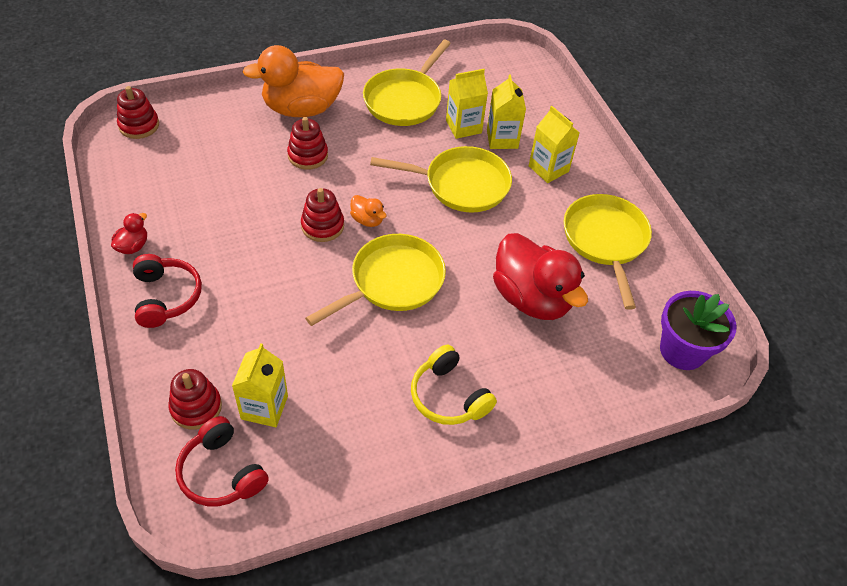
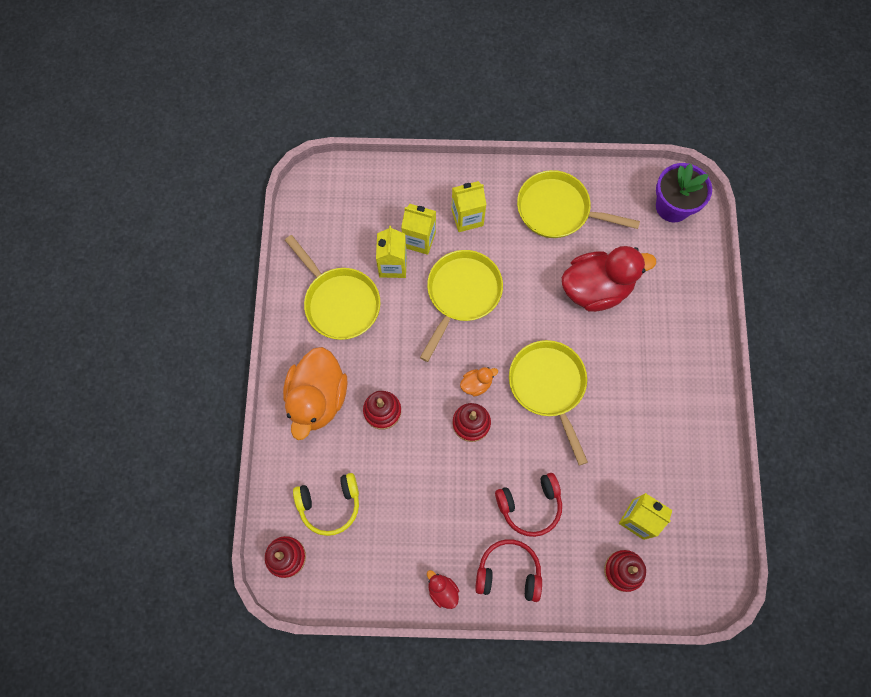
camera: 65 degrees left, 20 degrees up
(221, 472) = (684, 564): red headphones -> red headphones (530, 505)
(448, 396) = (665, 383): yellow headphones -> yellow headphones (330, 505)

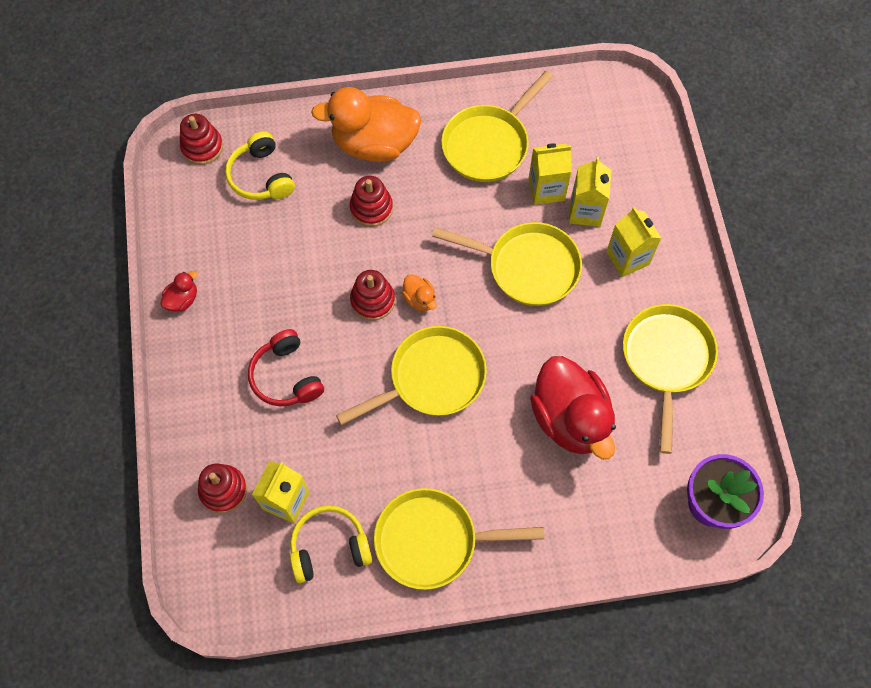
camera: 80 degrees right, 5 degrees down
(508, 572) = (209, 364): red headphones -> none
(679, 489) = (329, 547): none -> yellow headphones
(682, 408) = (433, 540): none -> yellow pan

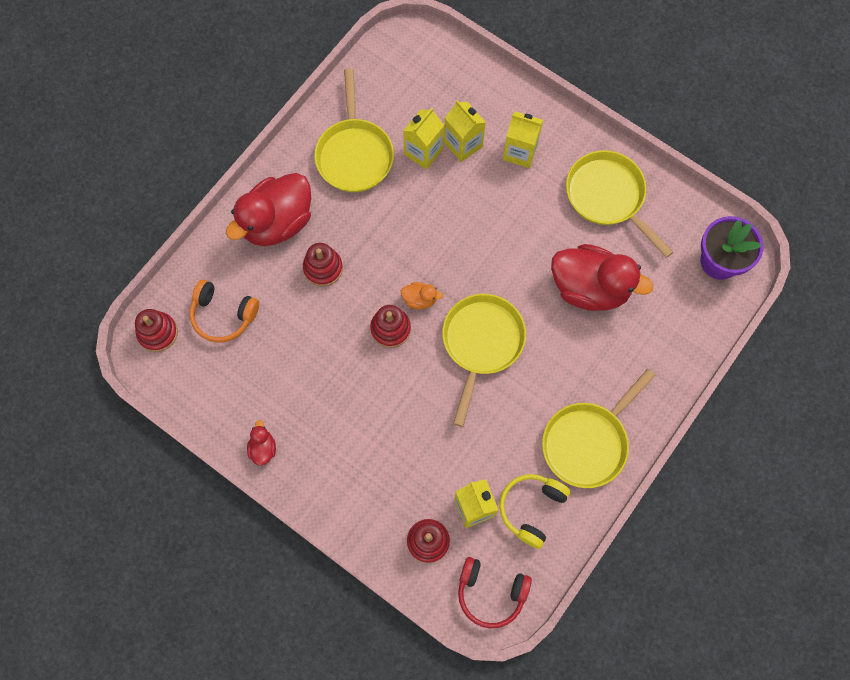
camera: 45 degrees left, 5 degrees up
(261, 176) = (223, 315): yellow headphones -> orange headphones
(286, 376) = (388, 431): red headphones -> red headphones (491, 593)
(374, 144) = (277, 222): orange duck -> red duck
(527, 267) = (465, 215): yellow pan -> none

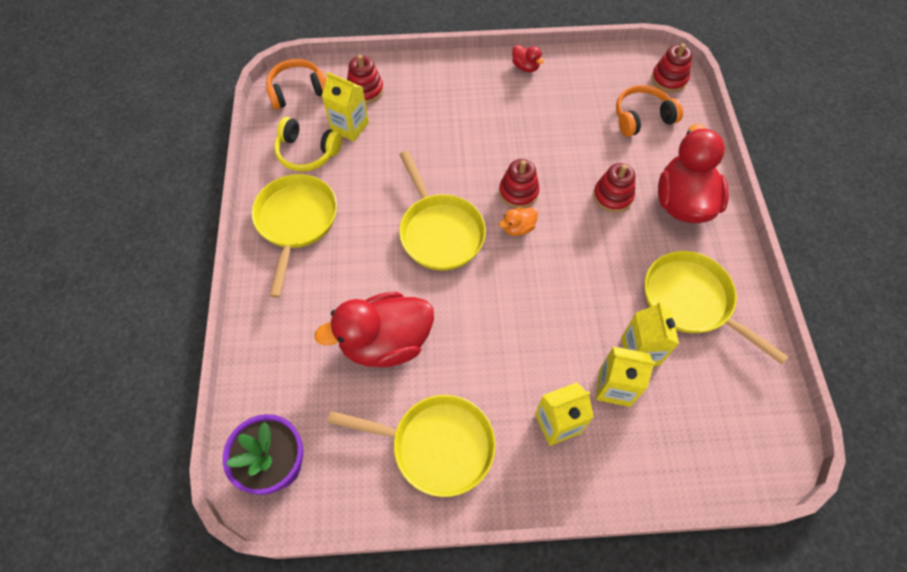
camera: 140 degrees right, 10 degrees down
(491, 593) = (297, 91): red headphones -> orange headphones
(531, 508) = (307, 152): yellow headphones -> yellow headphones turned 120 degrees clockwise

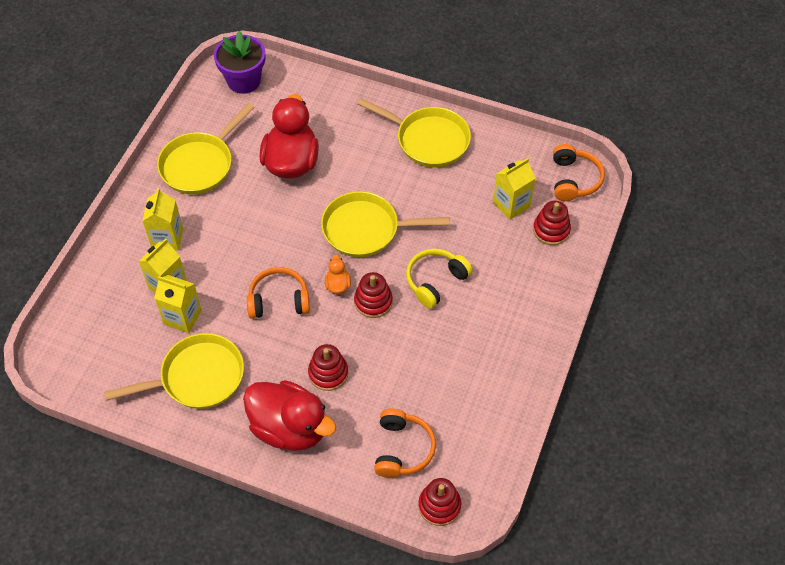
camera: 115 degrees right, 5 degrees down
(307, 152) = (497, 166): yellow headphones -> yellow headphones (435, 281)
(525, 67) = (520, 376): red duck -> none
(565, 271) = (279, 300): none -> orange headphones

